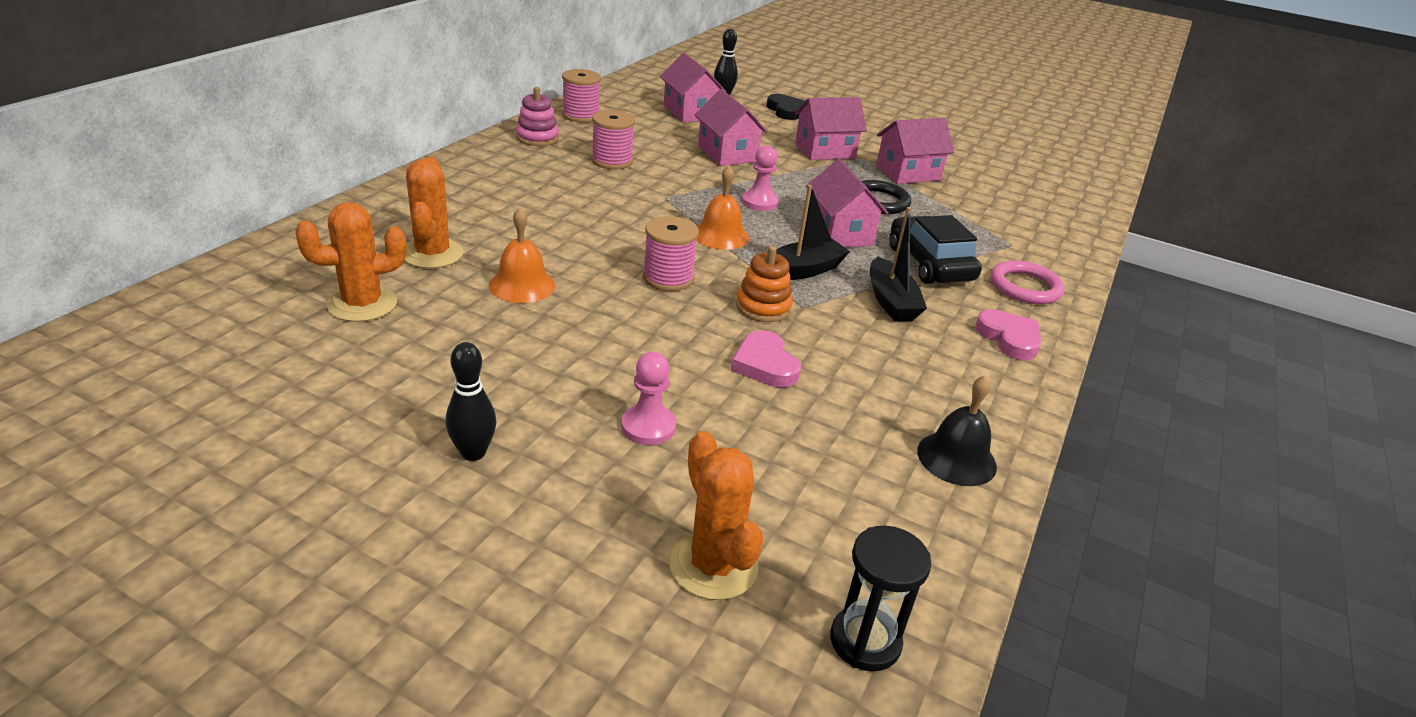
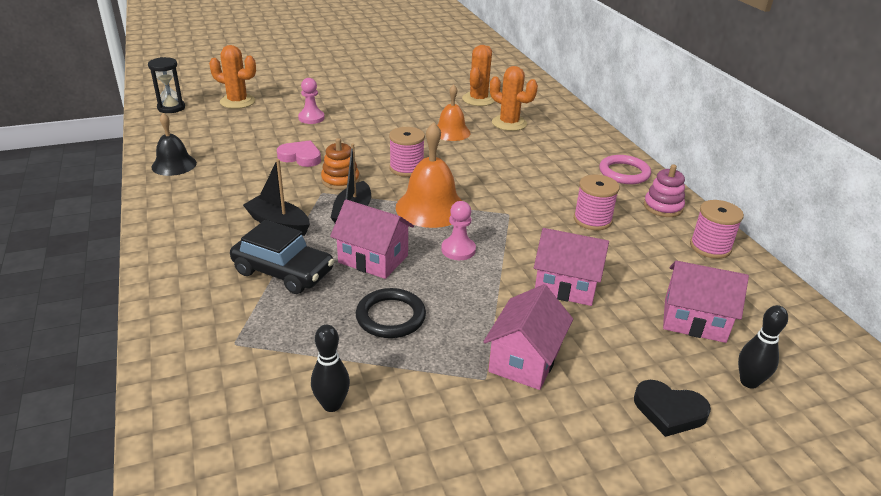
camera: 135 degrees right, 0 degrees up
(473, 453) = (351, 90): black bowling pin -> black bowling pin (332, 405)
(720, 235) = (431, 208): orange bell -> orange bell, size x1.54
(907, 173) = (419, 388): pink house -> none
(1009, 338) = (182, 241): pink heart -> none
(1025, 287) = (195, 295): pink ring -> pink ring (624, 173)

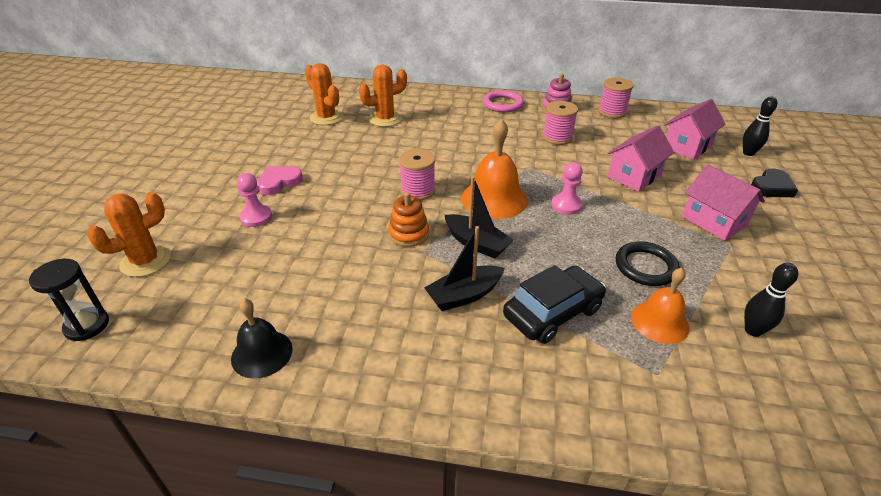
camera: 60 degrees left, 5 degrees up
(300, 157) = (338, 246): pink heart -> pink heart (279, 182)
(373, 259) = (557, 252): pink house -> none
(451, 132) = (373, 149): orange bell -> orange bell (659, 322)

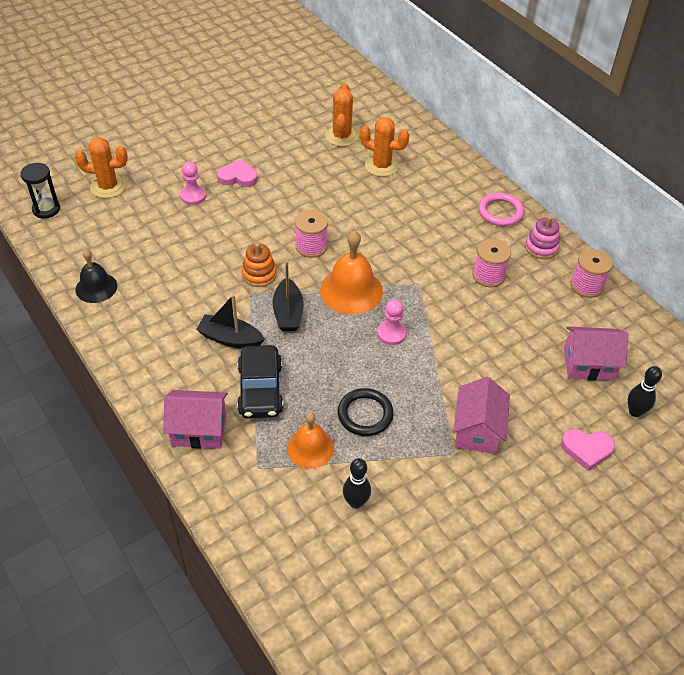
camera: 45 degrees right, 10 degrees up
(552, 313) = (260, 389): black car -> black car turned 75 degrees clockwise
(634, 176) = (487, 352): pink house -> pink house (199, 430)
(771, 187) = (586, 449): black heart -> pink heart

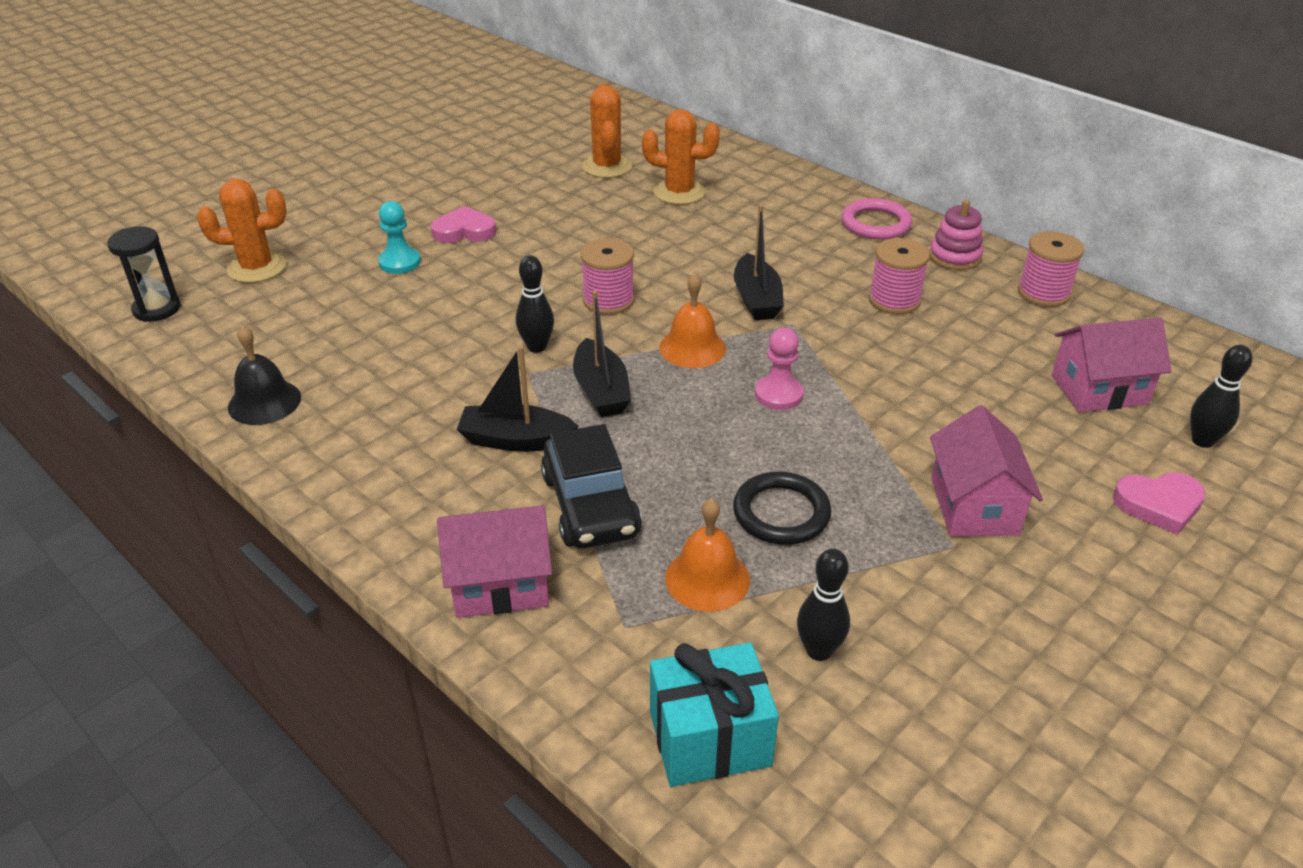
camera: 10 degrees left, 10 degrees down
(193, 196) = (399, 262): pink pawn -> turquoise pawn
(259, 274) = (537, 347): orange stacking toy -> black bowling pin
(282, 540) = (709, 738): none -> turquoise gift
(351, 290) = (692, 347): orange bell -> orange bell, size x0.65
(402, 260) = (756, 299): none -> black boat

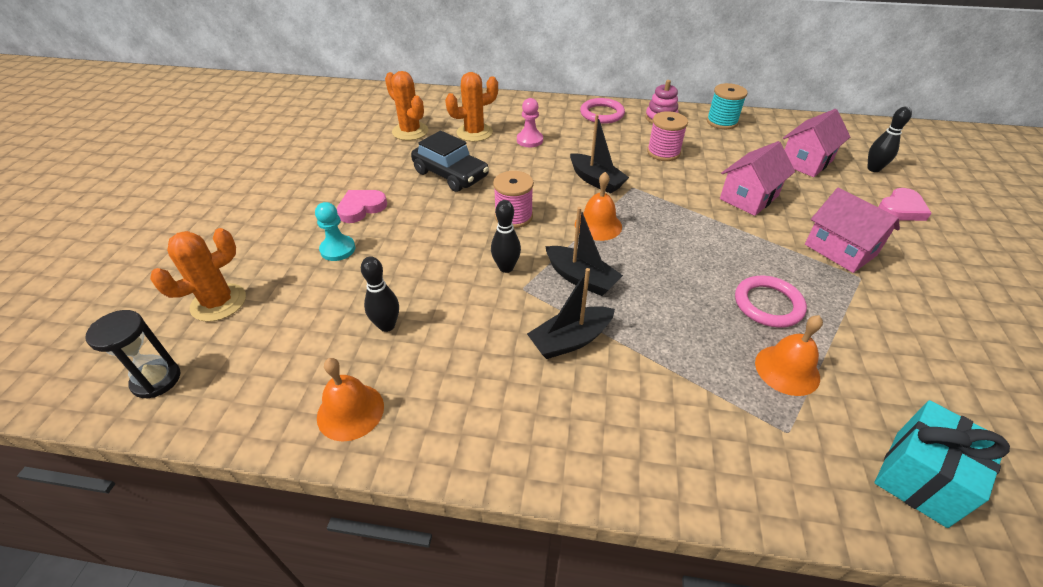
camera: 35 degrees left, 5 degrees up
(264, 402) = (350, 411): black bell -> orange bell
(500, 584) = (687, 453): pink house -> pink house (749, 197)
(590, 505) = (668, 360): black car -> black car (450, 174)
(778, 394) = (677, 232): pink pawn -> pink pawn (529, 140)
(781, 513) = (768, 304): black ring -> pink ring
(819, 651) = (890, 379): black bowling pin -> black bowling pin (387, 325)
(1043, 293) = (721, 122): pink spool -> turquoise spool

